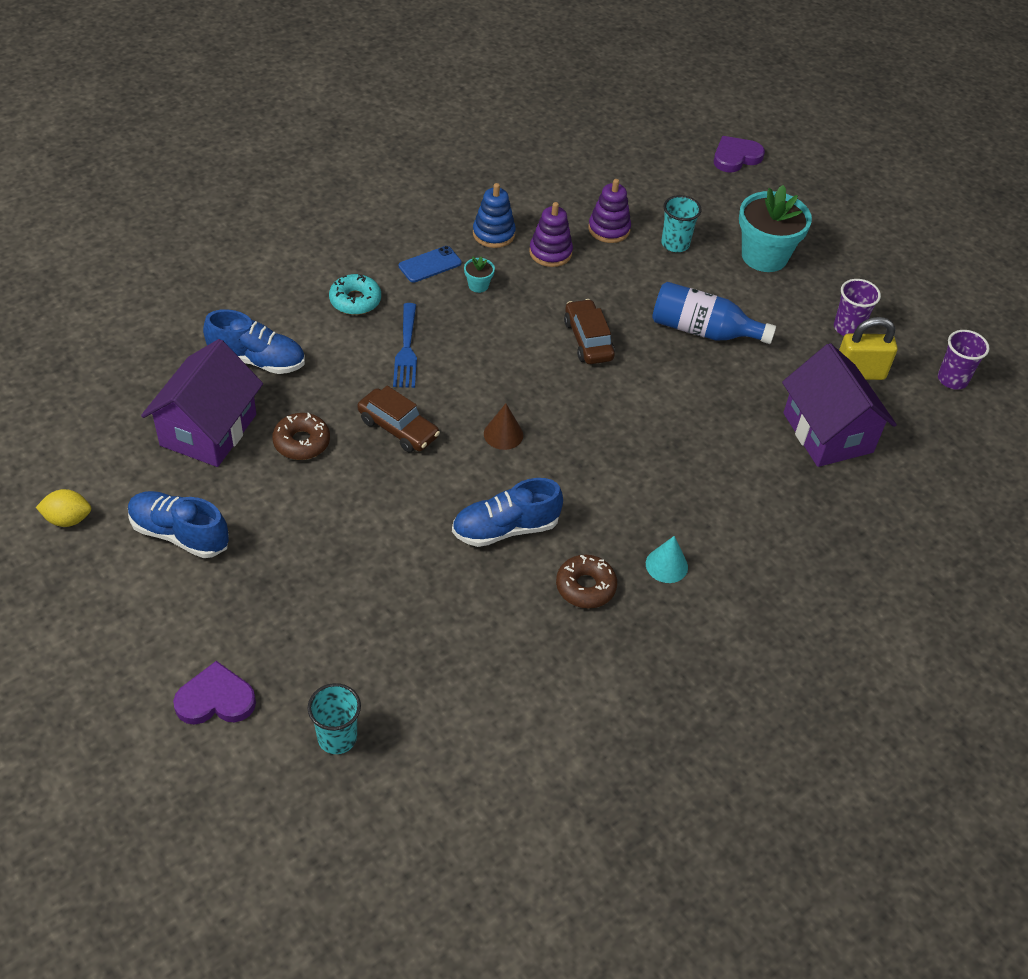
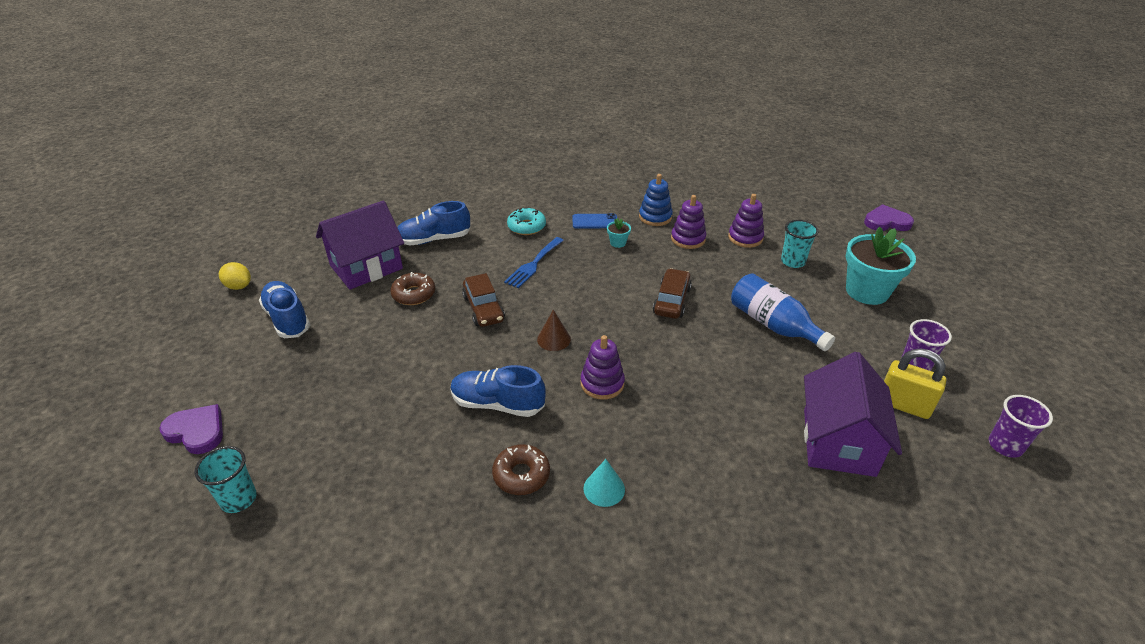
camera: 35 degrees right, 10 degrees down
(257, 360) = (434, 239): blue shoe -> blue shoe turned 120 degrees clockwise
(588, 463) = (602, 383): none -> purple stacking toy

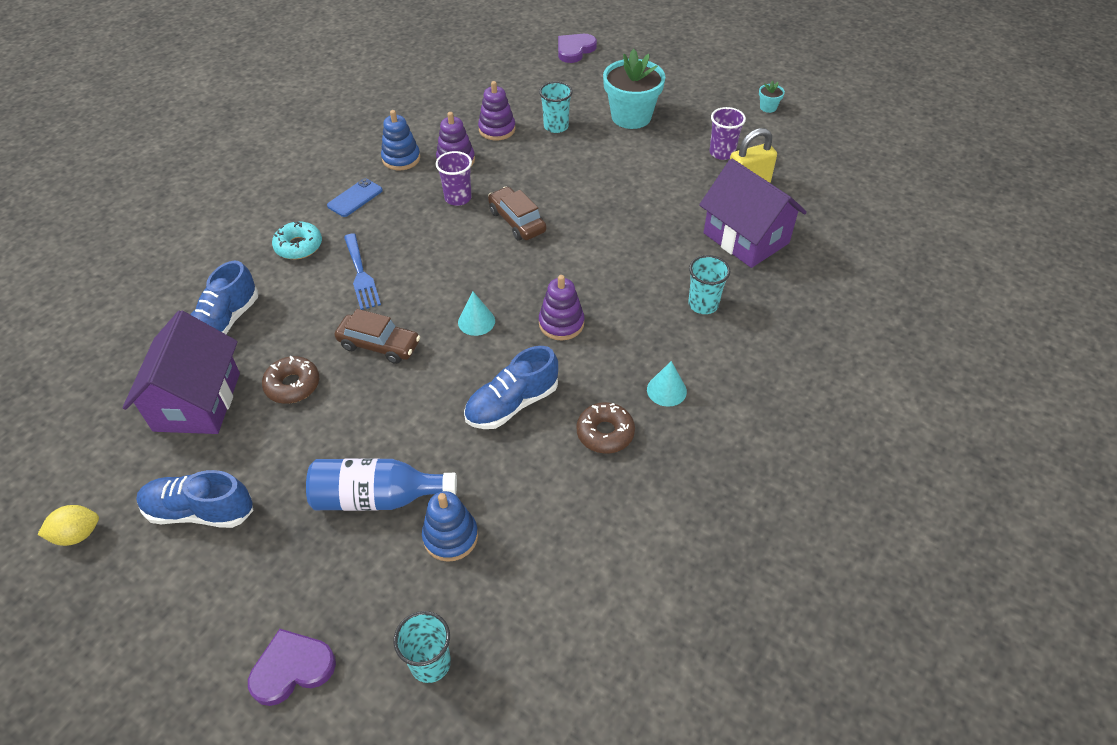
camera: 50 degrees left, 10 degrees up
(352, 444) = (450, 537): none -> blue stacking toy
(554, 339) = (476, 321): brown cone -> turquoise cone
(618, 243) = (404, 203): turquoise flower pot -> turquoise flower pot (768, 107)
(724, 458) = (703, 304): none -> turquoise cup
(773, 325) = (608, 187): blue bottle -> blue bottle (377, 497)
(1005, 445) = (820, 169): purple cup -> purple cup (458, 198)

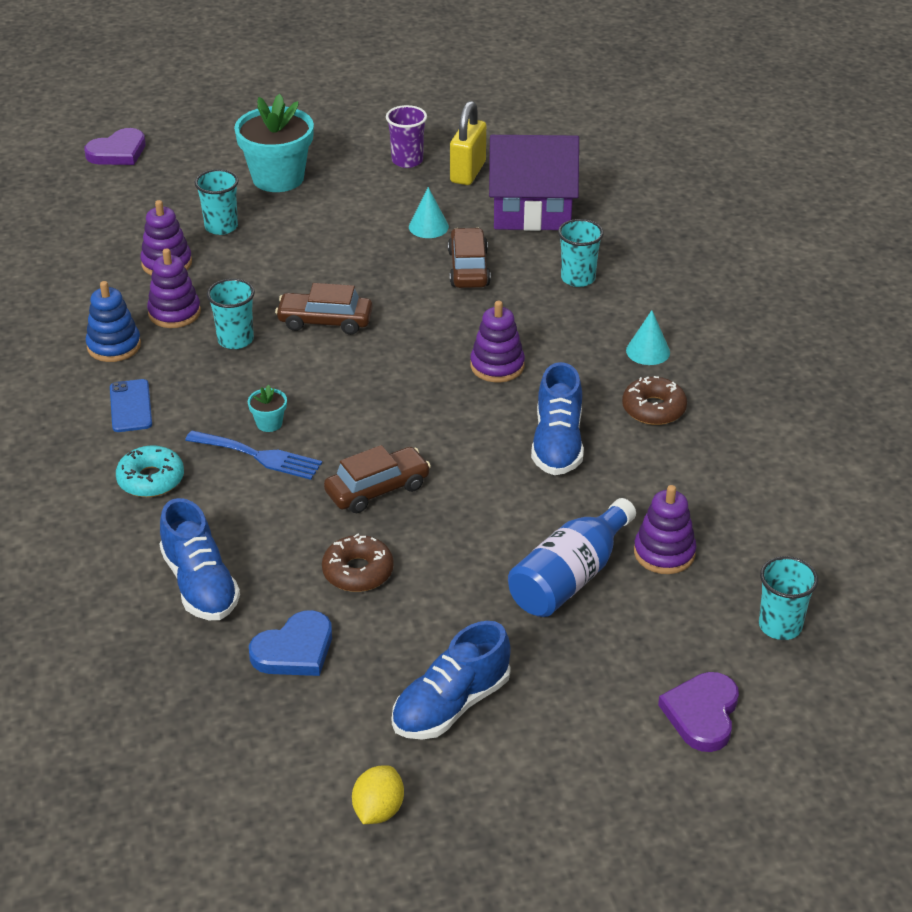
camera: 50 degrees left, 10 degrees down
(197, 401) = (295, 650): purple house -> blue heart
(450, 537) = (664, 553): blue stacking toy -> purple stacking toy
(458, 198) = (235, 340): purple cup -> turquoise cup
(476, 321) = (427, 414): turquoise cone -> turquoise cone (428, 226)
(575, 50) = (118, 152): purple heart -> purple heart turned 120 degrees counterclockwise
(647, 247) = (468, 268): none -> brown car
(768, 107) = (385, 103): turquoise flower pot -> turquoise flower pot (269, 423)

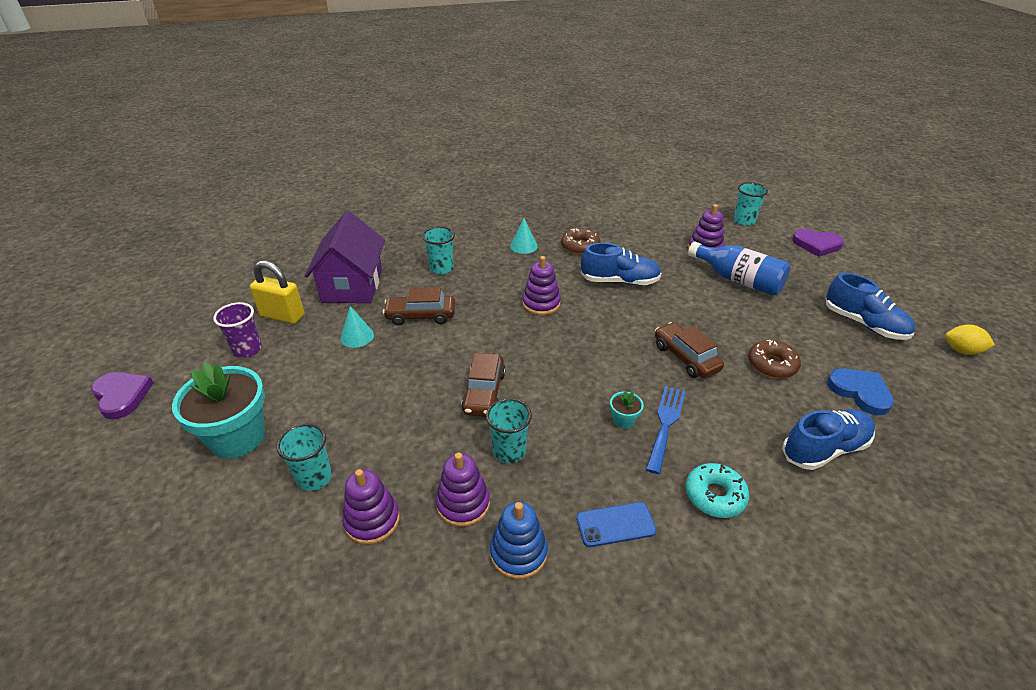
camera: 90 degrees left, 0 degrees up
(118, 152) = (98, 605): purple heart -> purple heart (122, 396)

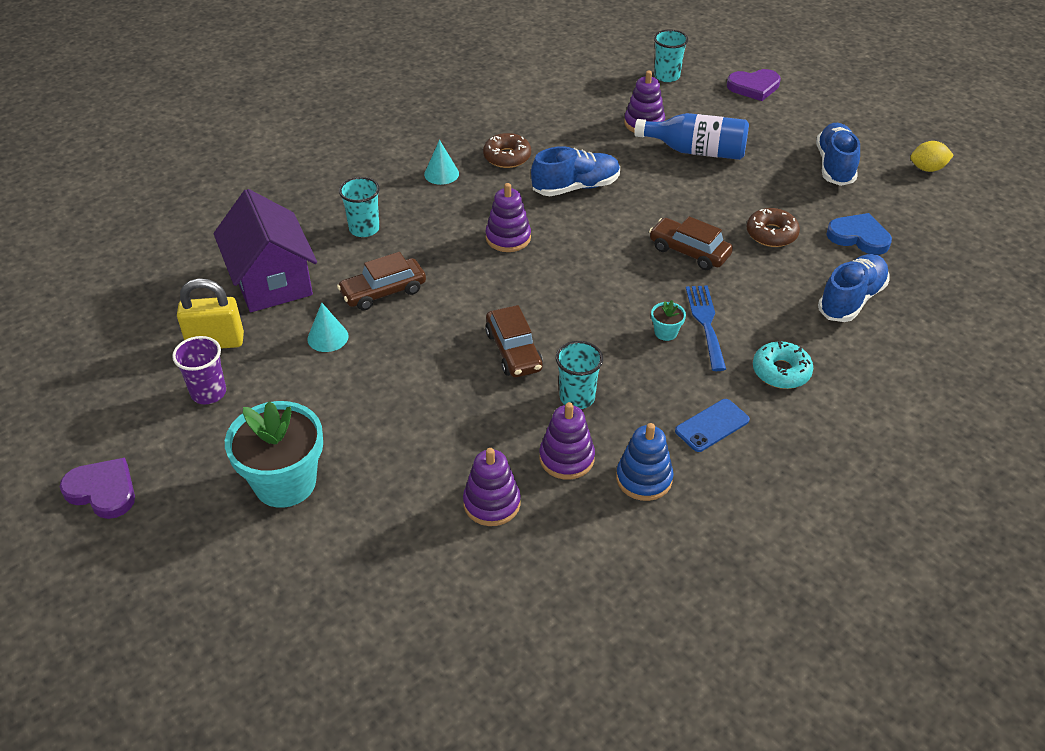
camera: 25 degrees left, 5 degrees up
(314, 478) = (403, 489): turquoise cup -> none
(864, 324) = (834, 166): blue shoe -> blue shoe turned 105 degrees counterclockwise

